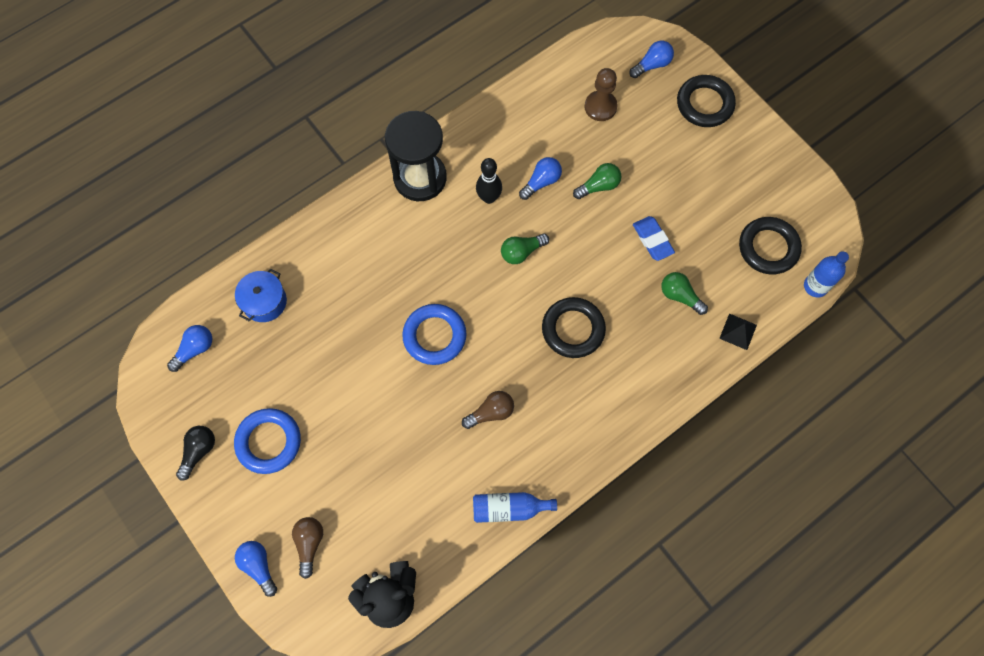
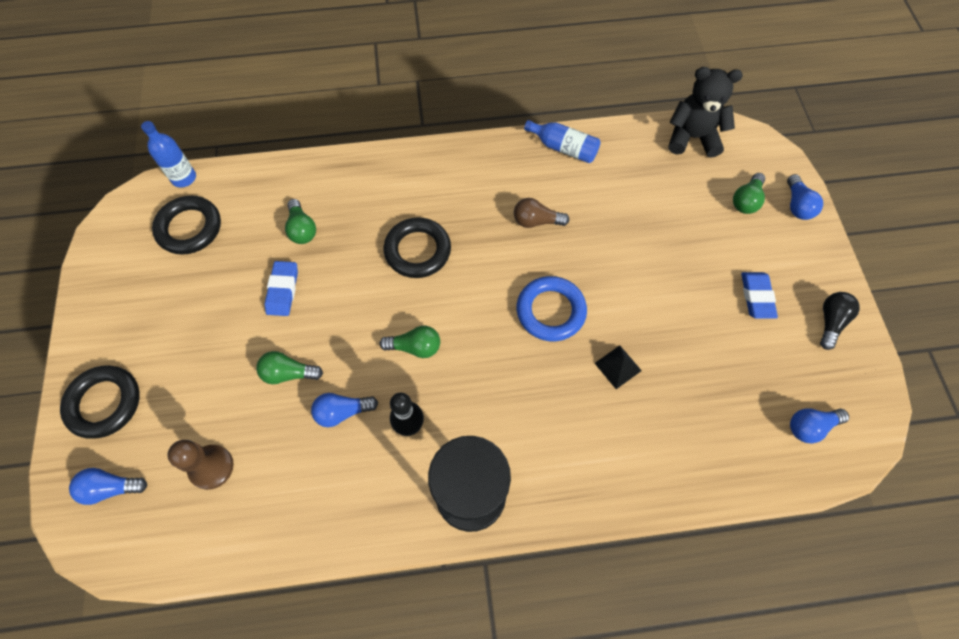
camera: 150 degrees left, 5 degrees down
(198, 451) = (830, 322): black light bulb -> black light bulb turned 150 degrees clockwise
(264, 302) = (715, 440): blue pot -> none
(269, 442) = (756, 297): blue ring -> blue eraser
(309, 544) = (746, 200): brown light bulb -> green light bulb
(738, 331) = (280, 177): black pyramid -> black pyramid (618, 367)

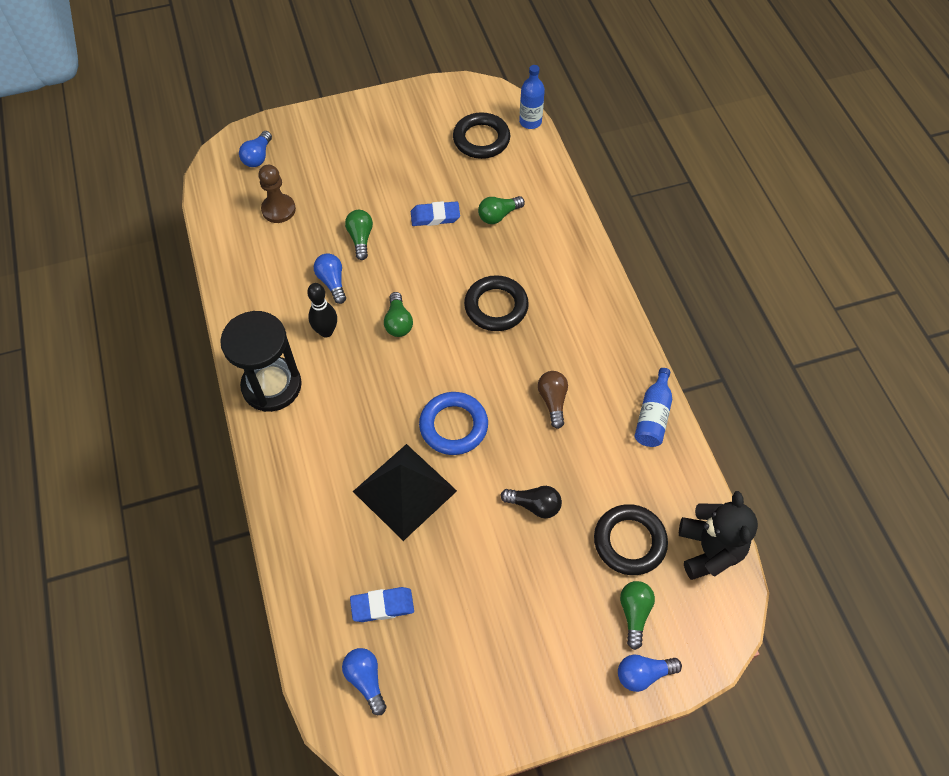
camera: 80 degrees right, 5 degrees down
(104, 403) = (320, 133): black ring -> black ring (629, 542)
(111, 488) = (258, 157): blue light bulb -> blue light bulb turned 150 degrees counterclockwise
(618, 367) = (404, 491): black pyramid -> black pyramid, size x2.24
(746, 200) = (634, 613): green light bulb -> green light bulb turned 75 degrees clockwise
(756, 297) = (508, 625): blue eraser -> blue eraser (382, 606)
(830, 322) = (492, 707): black light bulb -> black light bulb (534, 505)

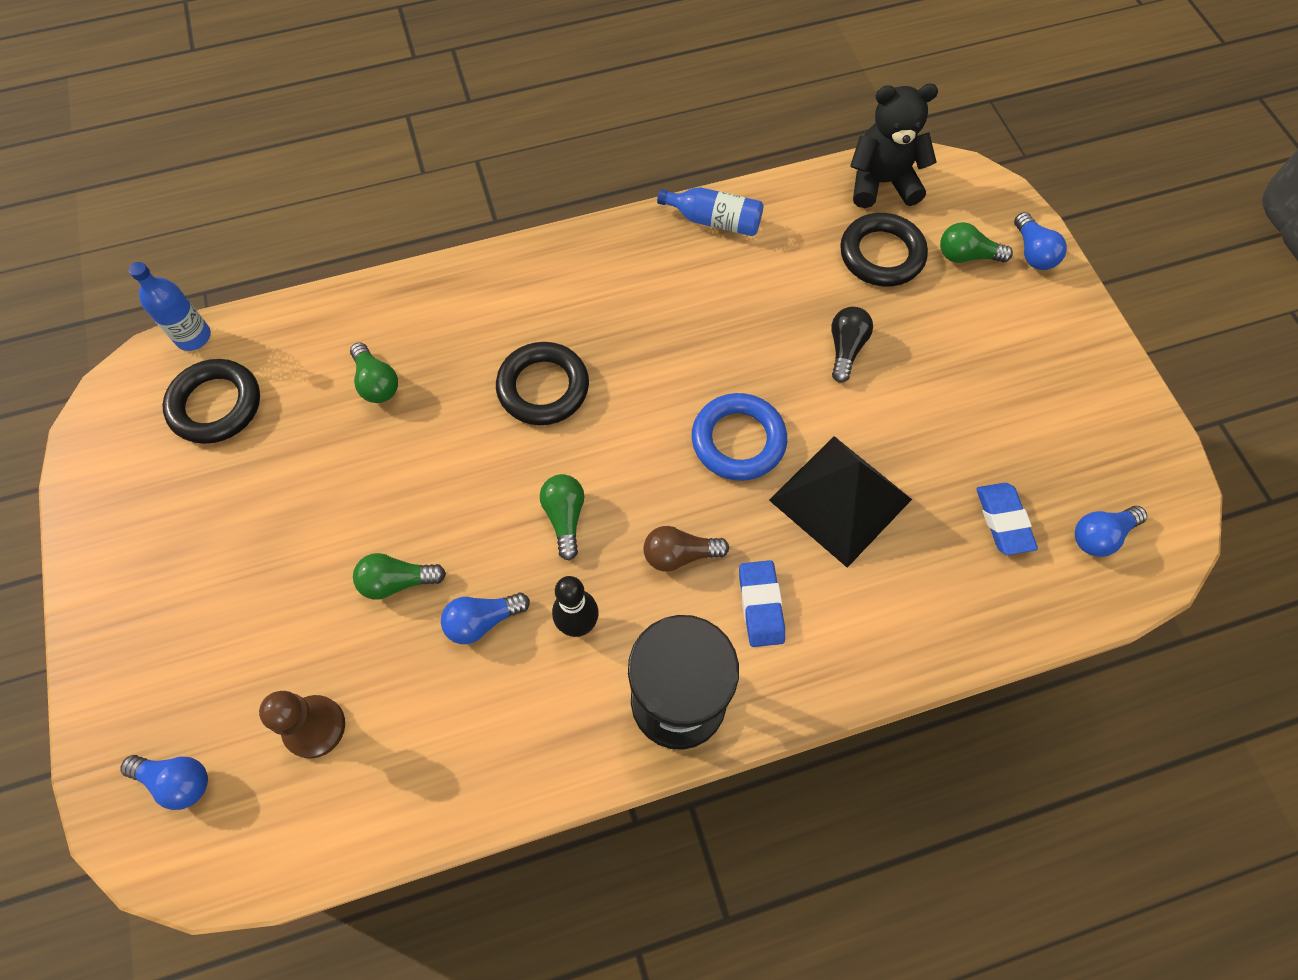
camera: 90 degrees left, 5 degrees up
(398, 322) = (565, 517): green light bulb -> green light bulb turned 90 degrees counterclockwise
(435, 216) = (366, 470): blue eraser -> blue eraser (761, 605)
(553, 401) = (696, 324): brown light bulb -> brown light bulb (679, 555)

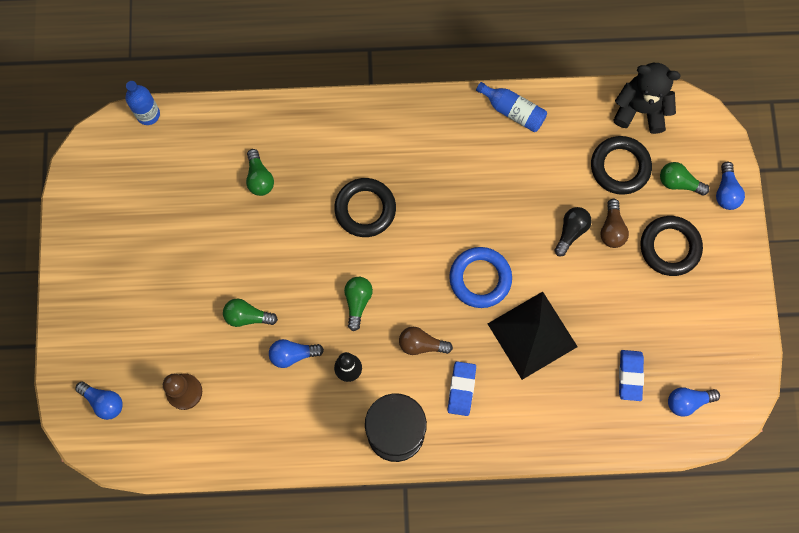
camera: 15 degrees right, 10 degrees up
(216, 405) = (156, 168): black ring -> black ring (670, 247)
(900, 332) = (612, 229): none -> brown light bulb

